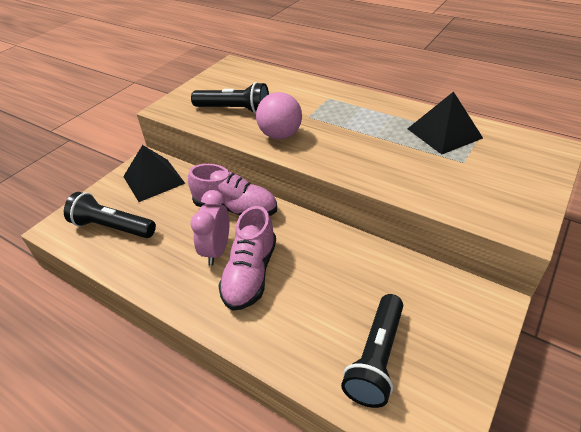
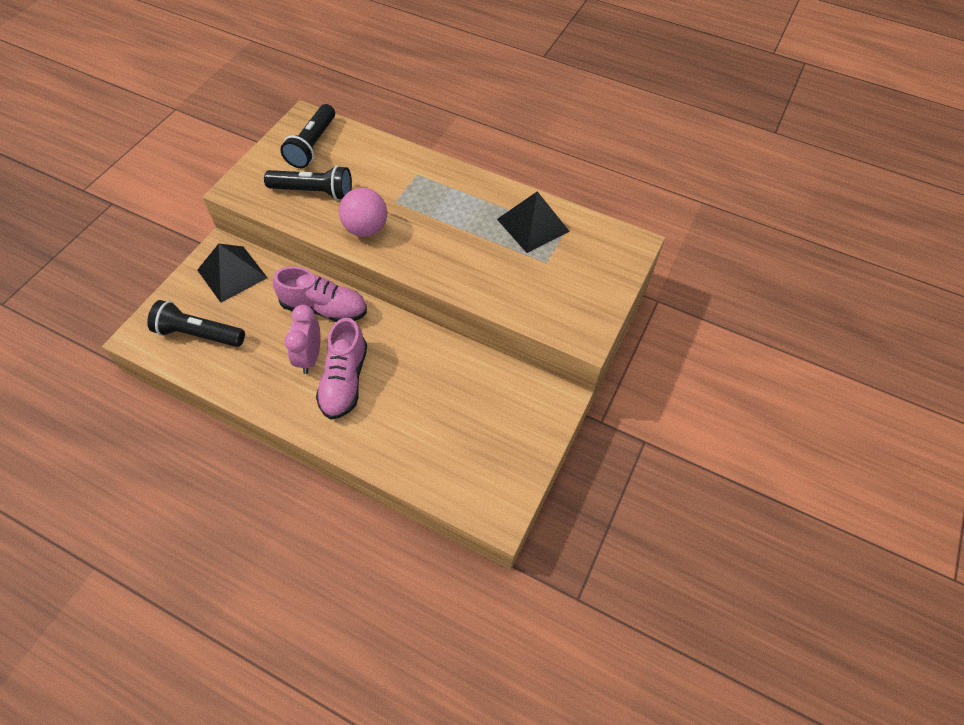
camera: 10 degrees left, 15 degrees up
(376, 358) = (456, 454): black flashlight -> black flashlight (312, 145)

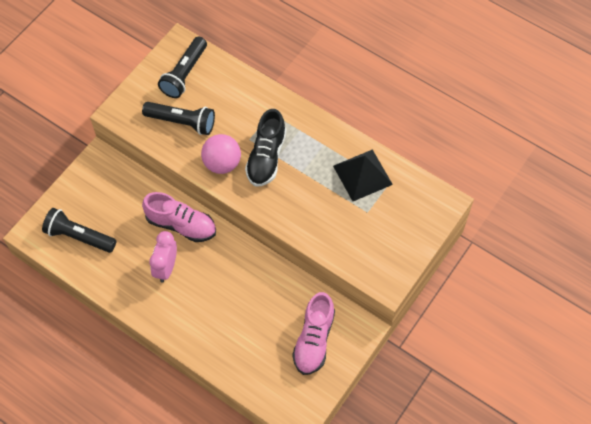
camera: 10 degrees right, 5 degrees up
(232, 273) = (108, 183): black pyramid -> none
(344, 381) = (192, 291): pink shoe -> pink shoe (314, 340)
(417, 218) = (266, 157): none -> black shoe

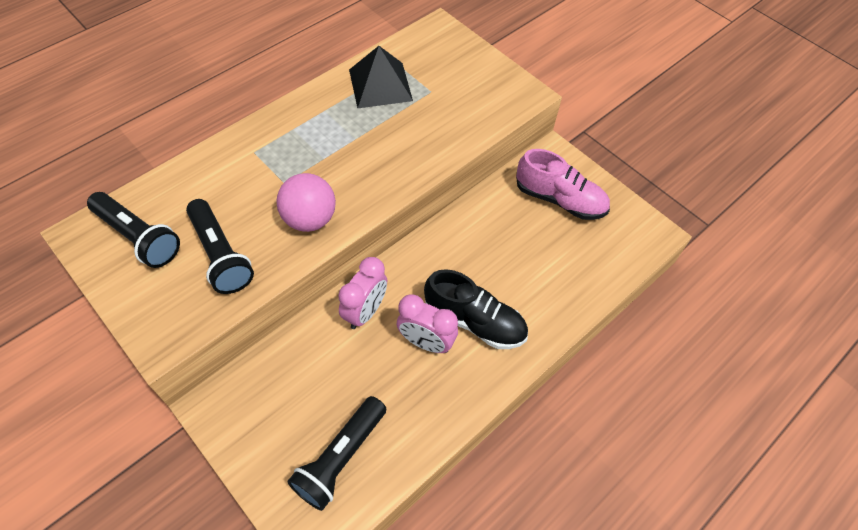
camera: 80 degrees left, 5 degrees down
(181, 225) = (365, 311): pink shoe -> pink clock
(182, 122) = (220, 255): black flashlight -> black flashlight turned 120 degrees clockwise
(266, 157) = (320, 170): black shoe -> black shoe (474, 321)

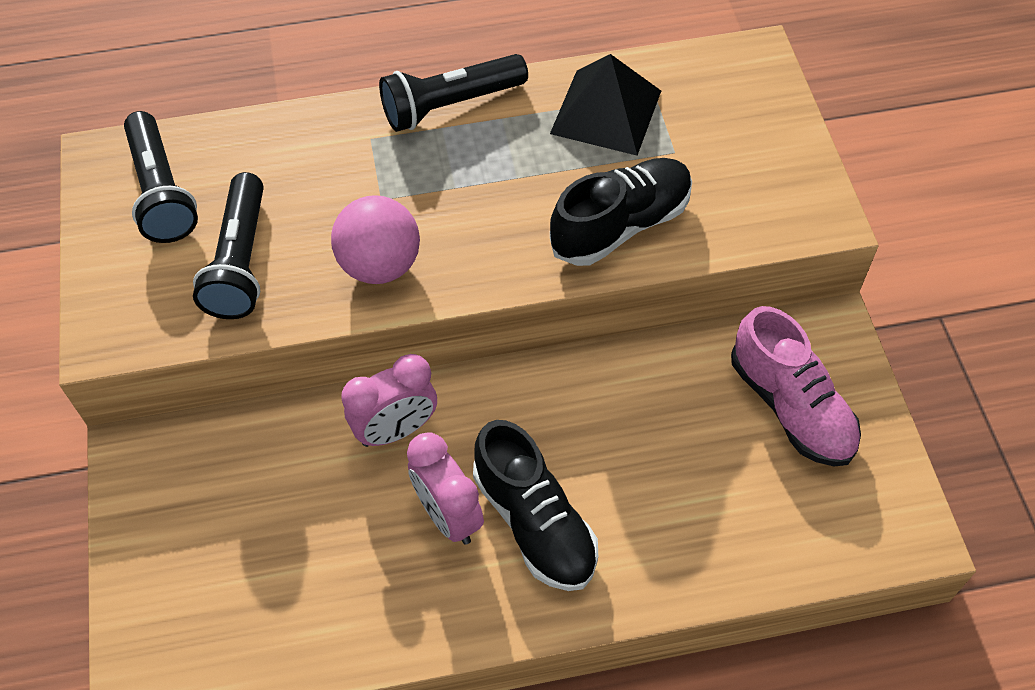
camera: 35 degrees right, 0 degrees up
(340, 458) = (239, 606): black flashlight -> black flashlight (451, 105)
(430, 140) = (621, 225): none -> black shoe

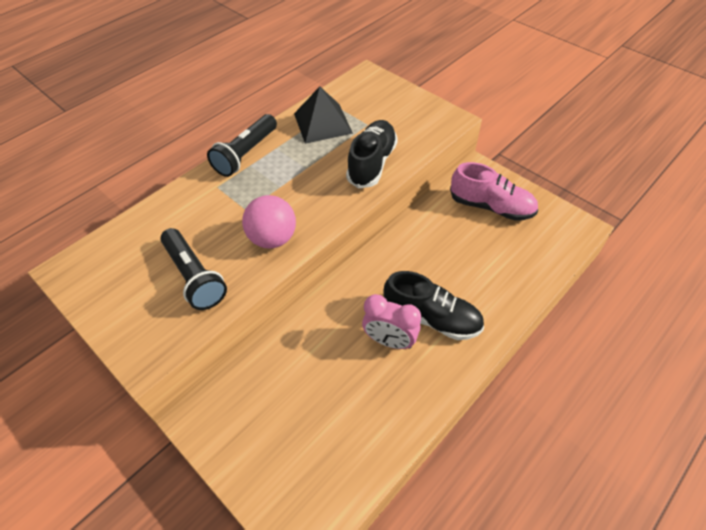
camera: 35 degrees left, 5 degrees down
(161, 192) = (118, 268): black flashlight -> none
(396, 430) = (330, 318): pink clock -> none

